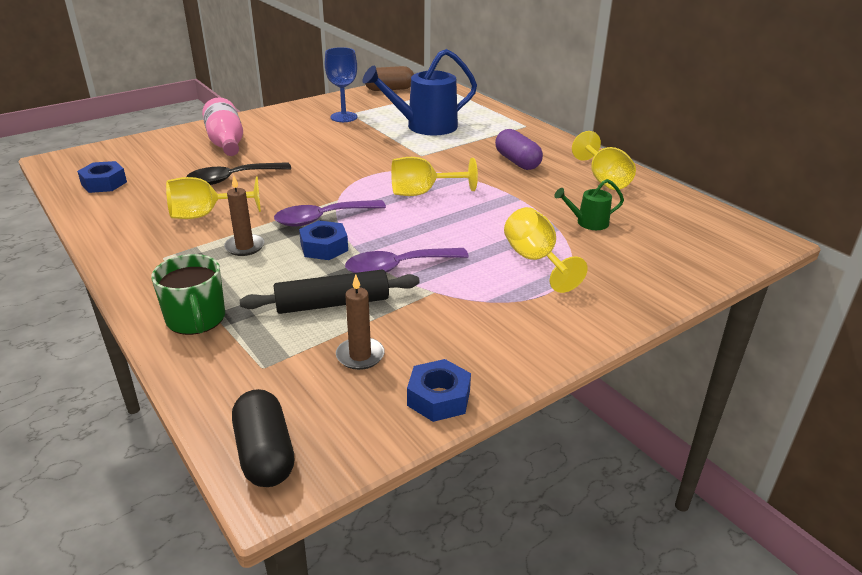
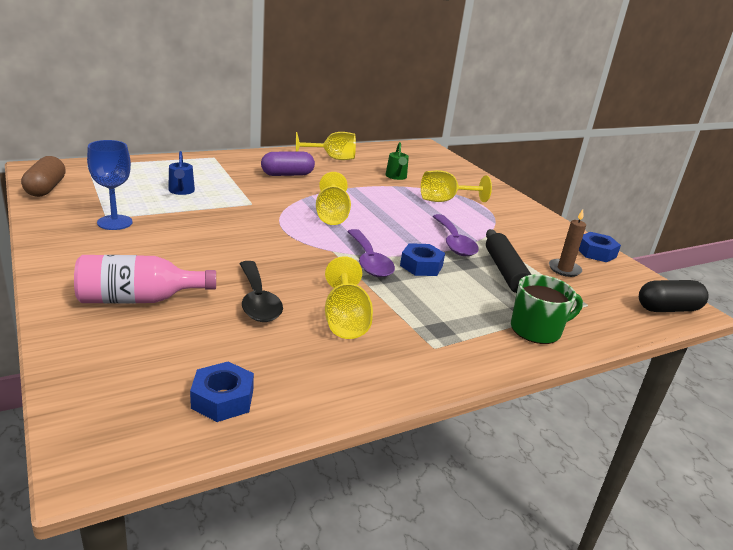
camera: 85 degrees left, 5 degrees down
(244, 247) = (417, 301): brown candle -> none
(425, 126) = (181, 191): blue watering can -> blue watering can, size x0.49

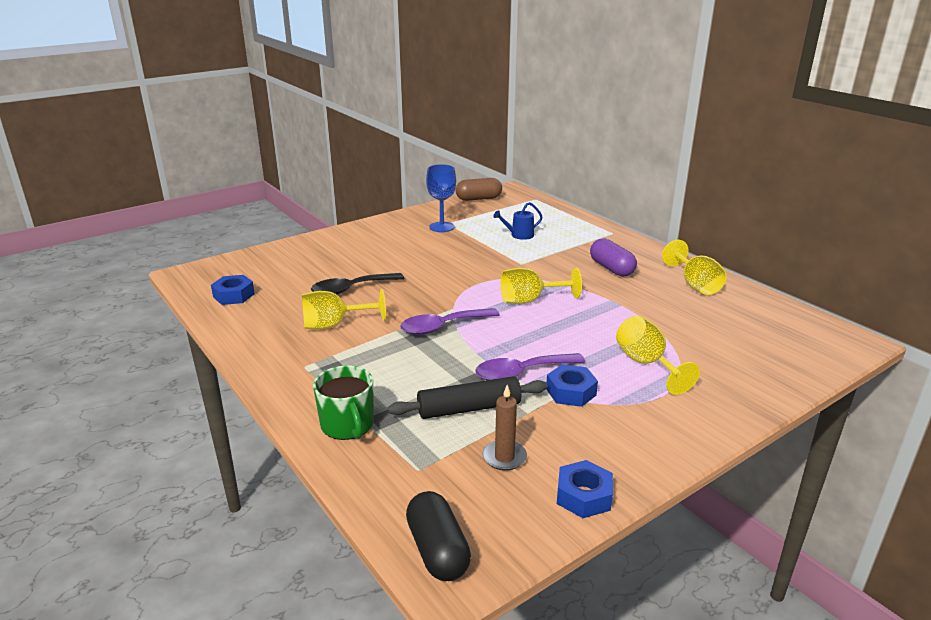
camera: 85 degrees right, 0 degrees up
(139, 299) = (338, 254): pink bottle -> none
(396, 177) = (688, 327): green watering can -> none
(421, 266) = (450, 354): blue nut -> blue nut (571, 392)

